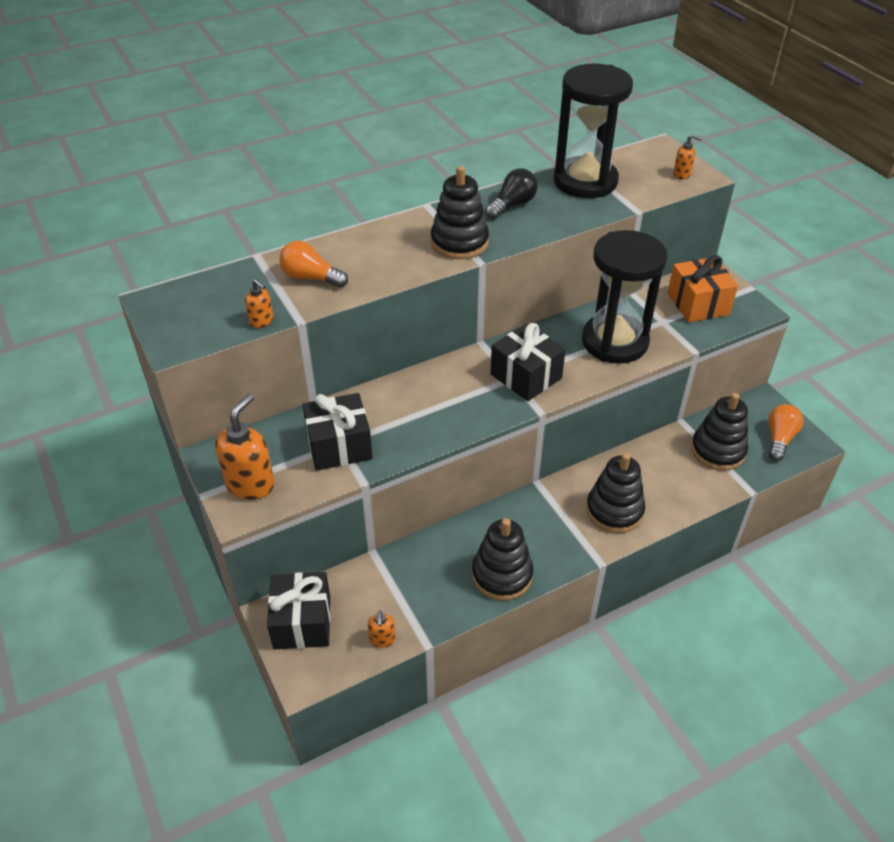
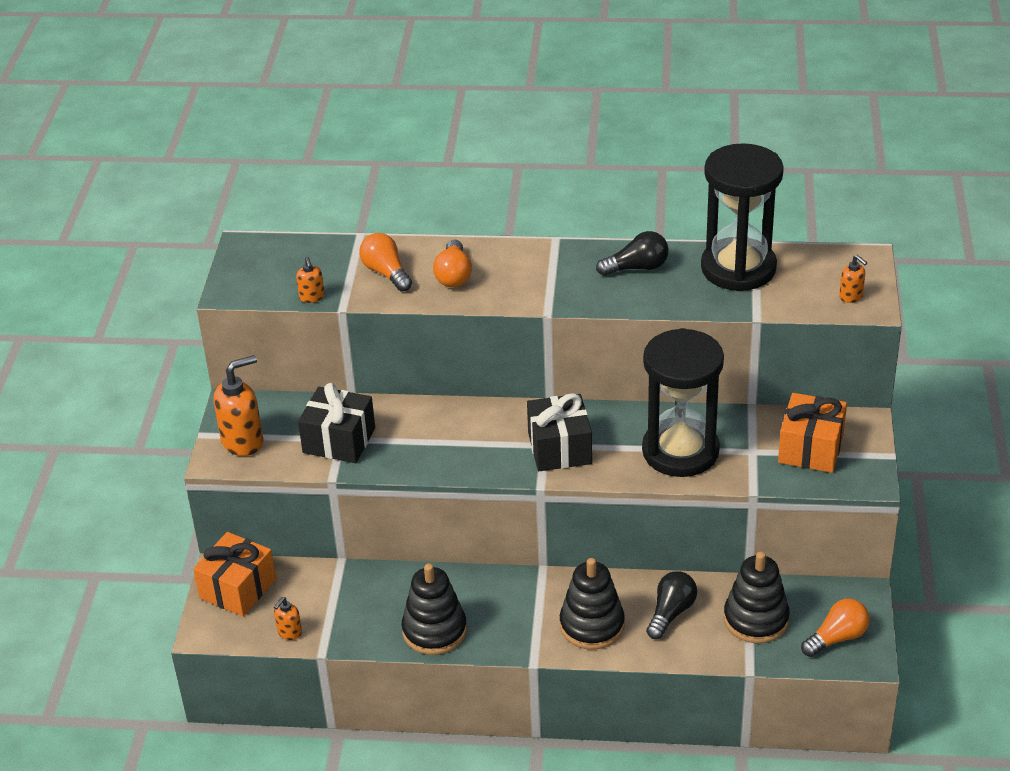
camera: 35 degrees right, 5 degrees down
(302, 622) = (238, 588): black gift -> orange gift
(372, 259) = (453, 275): none -> orange light bulb
(459, 242) = (548, 287): black stacking toy -> none
(659, 473) = (671, 613): none -> black light bulb

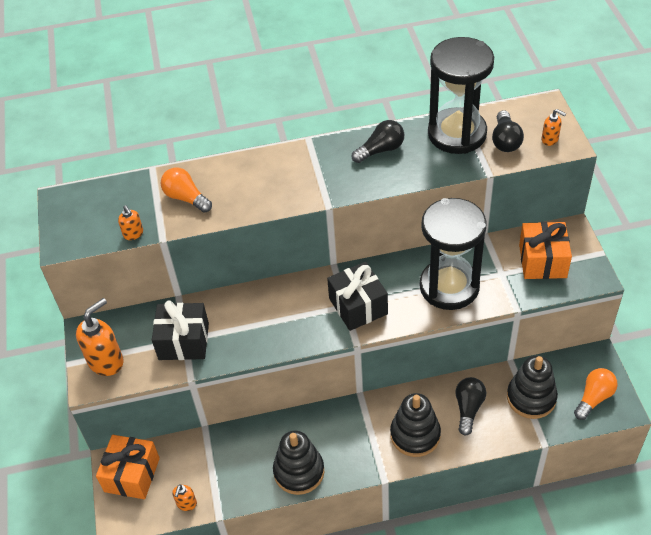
camera: 15 degrees left, 10 degrees up
(453, 275) = (241, 188): orange light bulb -> none
(794, 287) = (505, 140): none -> black light bulb

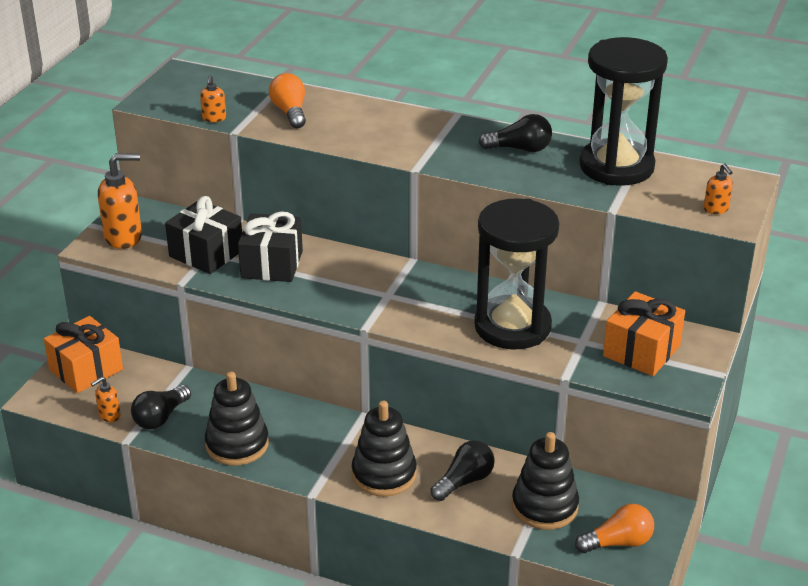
camera: 30 degrees right, 15 degrees down
(358, 306) = (400, 300): black gift -> black gift (272, 264)
(505, 140) = (663, 191): black light bulb -> black light bulb (160, 417)

